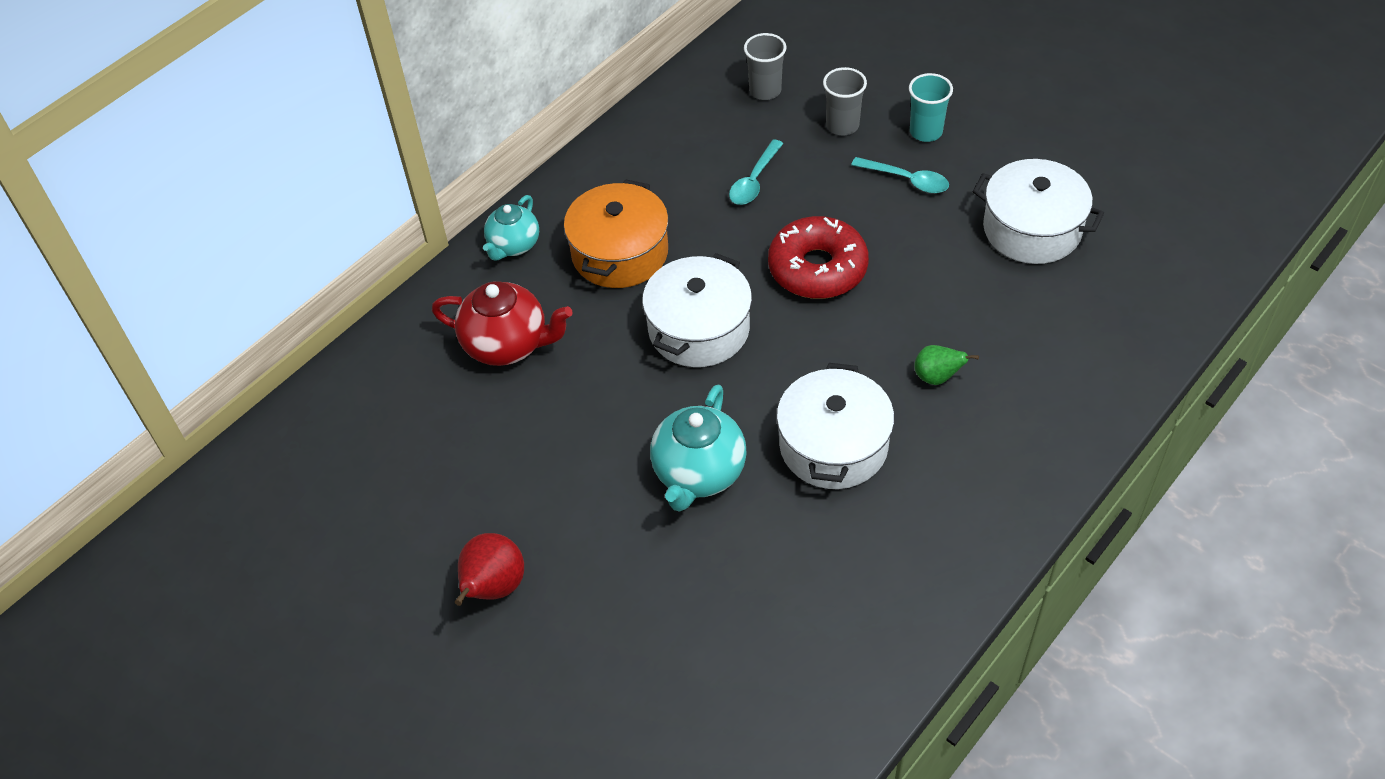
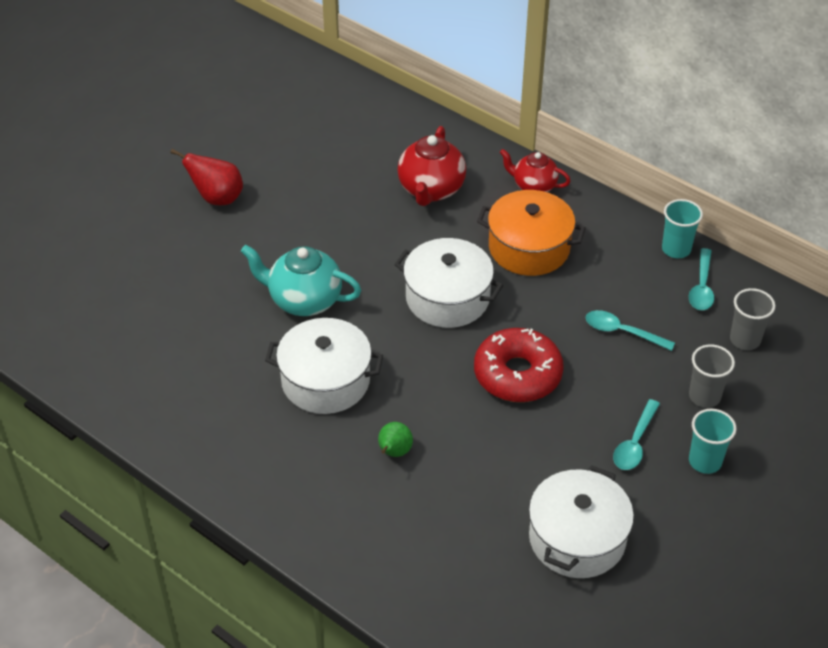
camera: 85 degrees right, 5 degrees down
(513, 245) = (533, 186): turquoise teapot -> red teapot
(631, 131) = (676, 249): none -> turquoise cup
(689, 115) = (702, 287): none -> turquoise spoon

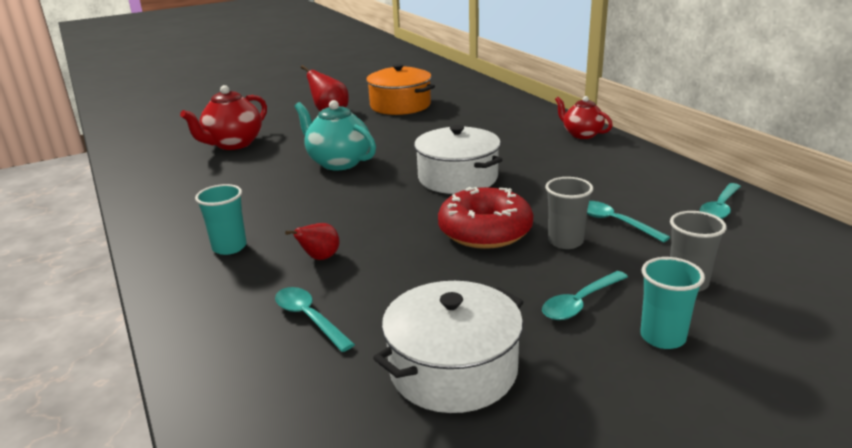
camera: 25 degrees right, 20 degrees down
(325, 381) = (308, 205): white pot -> none
(394, 452) = (320, 258): green pear -> red pear
(431, 190) = (492, 127): red teapot -> red teapot (233, 144)
(437, 524) = (309, 318): none -> turquoise spoon
(529, 248) = (554, 163): orange pot -> orange pot (400, 105)
(676, 249) = (702, 182): turquoise cup -> turquoise cup (229, 247)
(745, 340) = (758, 250): grey cup -> grey cup (565, 241)

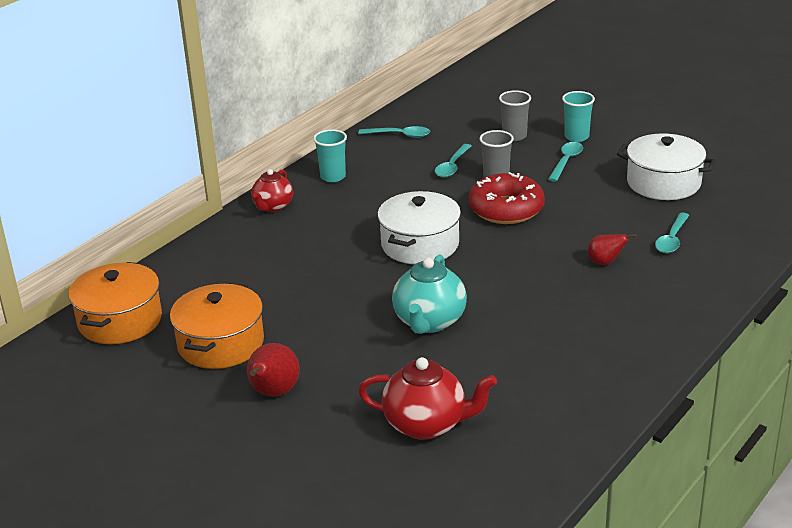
camera: 115 degrees left, 5 degrees up
(229, 247) = (631, 310): turquoise cup -> turquoise cup (333, 177)
(459, 86) = (120, 320): none -> orange pot
(580, 303) = (566, 161): turquoise spoon -> turquoise spoon turned 90 degrees counterclockwise

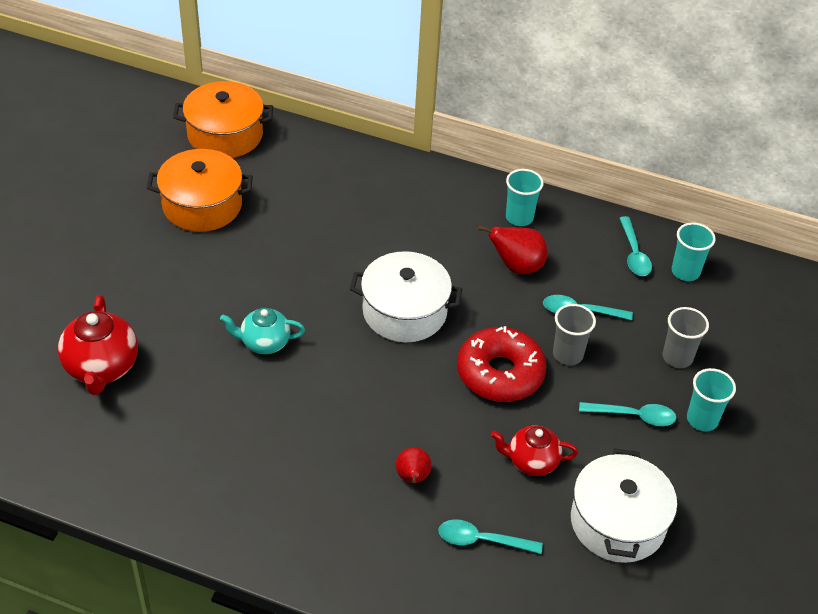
camera: 70 degrees right, 15 degrees up
(273, 207) = (443, 186): red teapot -> red teapot (531, 462)
(273, 393) = (135, 255): red pear -> red pear (516, 267)
(428, 119) = (685, 272): none -> turquoise cup
(429, 322) = (264, 343): turquoise teapot -> turquoise teapot, size x0.65

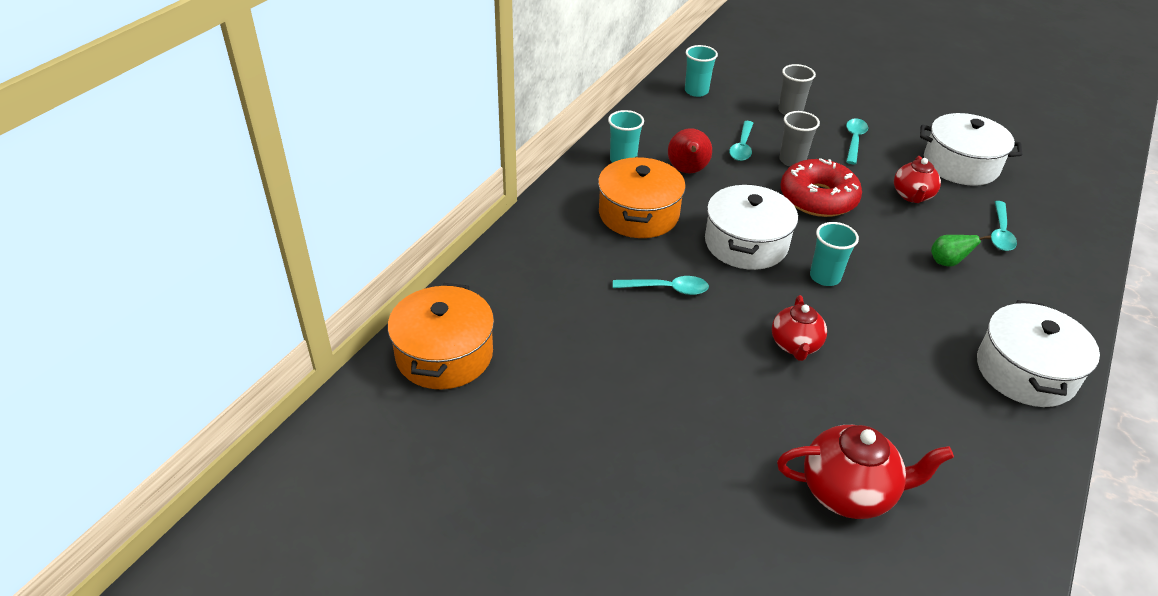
camera: 80 degrees left, 5 degrees down
(202, 205) = (572, 384): orange pot -> orange pot (638, 214)
(252, 519) = (1025, 371): none -> white pot
(264, 343) = (795, 345): turquoise teapot -> red teapot
(412, 478) = (947, 262): red pear -> green pear
(634, 253) = (674, 110): turquoise spoon -> turquoise spoon (666, 289)
(702, 419) = (852, 112): turquoise cup -> turquoise cup (825, 277)

